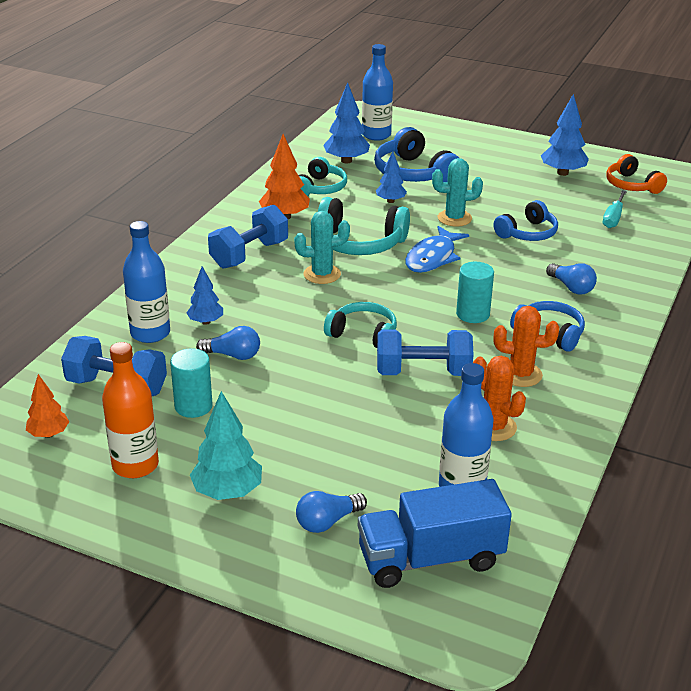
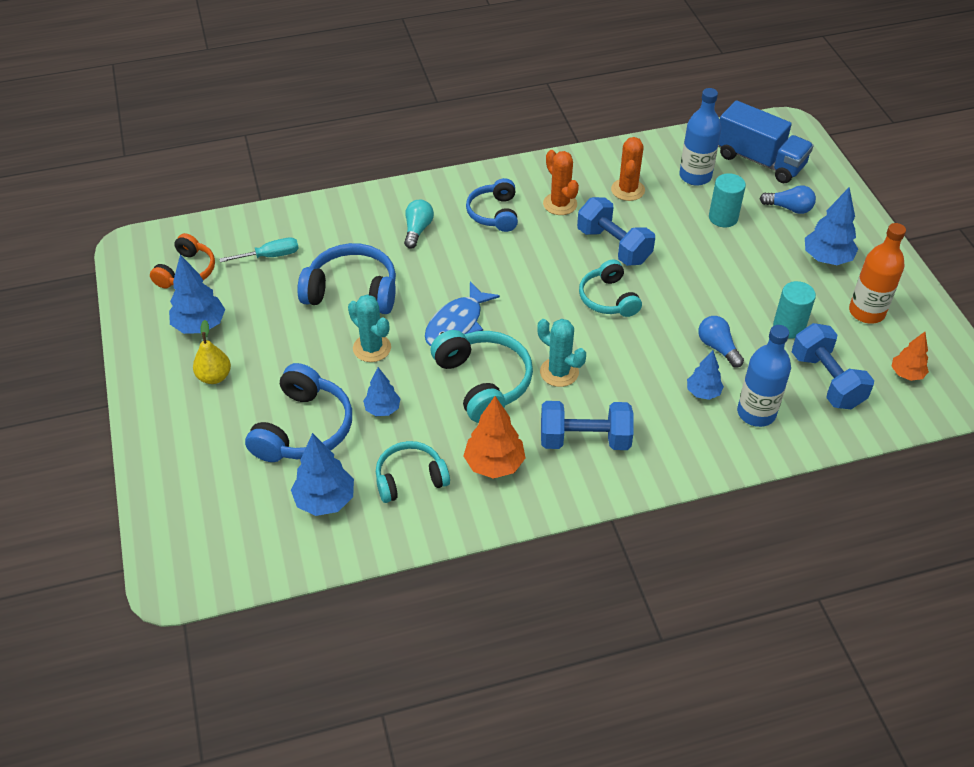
camera: 130 degrees left, 15 degrees up
(227, 492) = (826, 259): turquoise tree -> blue tree
(376, 135) = (232, 519): blue bottle -> none
(432, 258) = (457, 324): blue fish -> blue fish turned 135 degrees clockwise
(472, 314) = (514, 260): turquoise cylinder -> turquoise cylinder (723, 218)
(503, 163) = (214, 377): none -> yellow pear
(527, 233) = (352, 291): blue headphones -> blue headphones, size x1.51
(571, 287) = (417, 230): blue light bulb -> turquoise light bulb

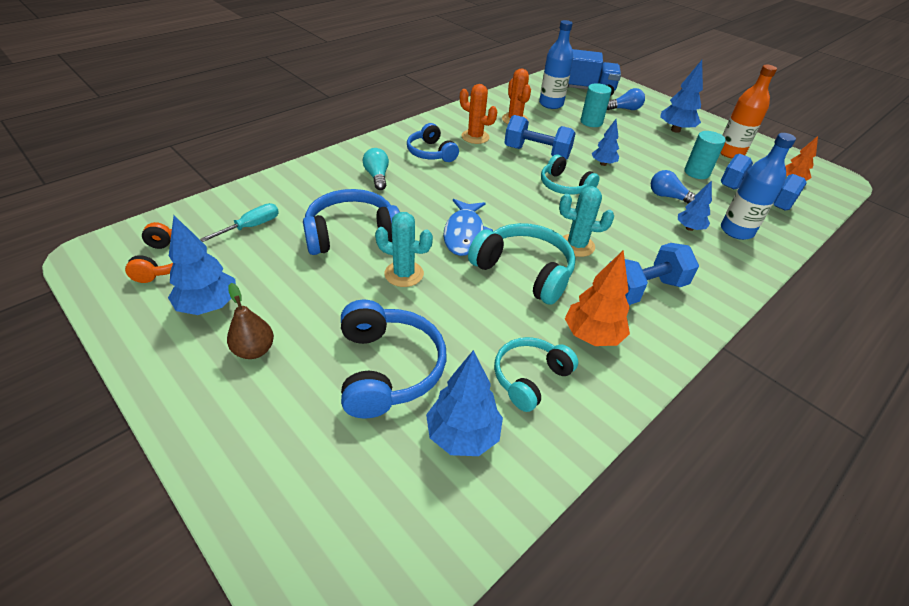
camera: 30 degrees left, 5 degrees down
(214, 377) = (254, 350): yellow pear -> brown pear
(382, 409) = (454, 323): blue tree -> blue tree (603, 164)

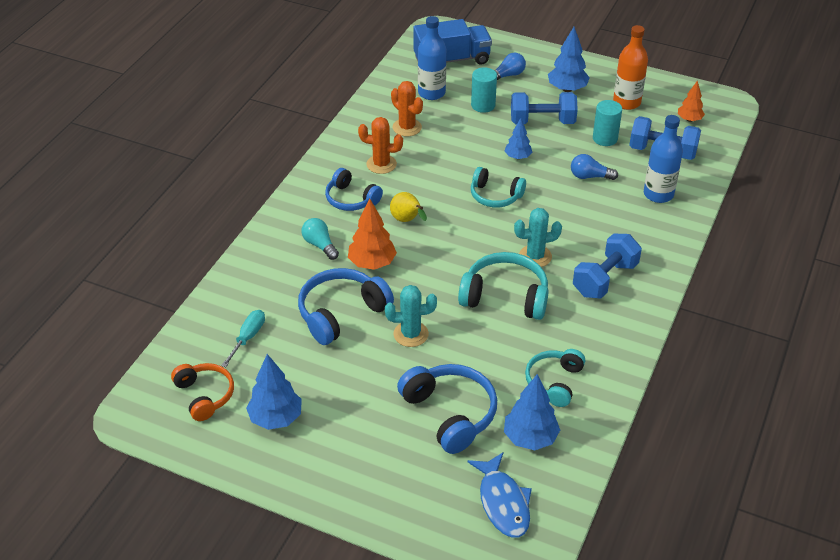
camera: 20 degrees left, 0 degrees up
(254, 350) = (341, 437): brown pear -> none
(464, 234) = (436, 278): blue fish -> blue fish (503, 503)
(469, 181) = (407, 220): none -> yellow pear
(536, 153) = (451, 165): blue dumbbell -> blue dumbbell (542, 121)
(592, 336) = (583, 333): orange tree -> orange tree (372, 263)
(689, 228) = (619, 205): blue tree -> none

